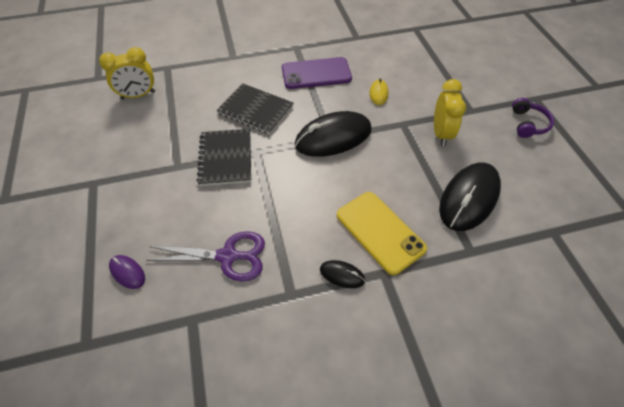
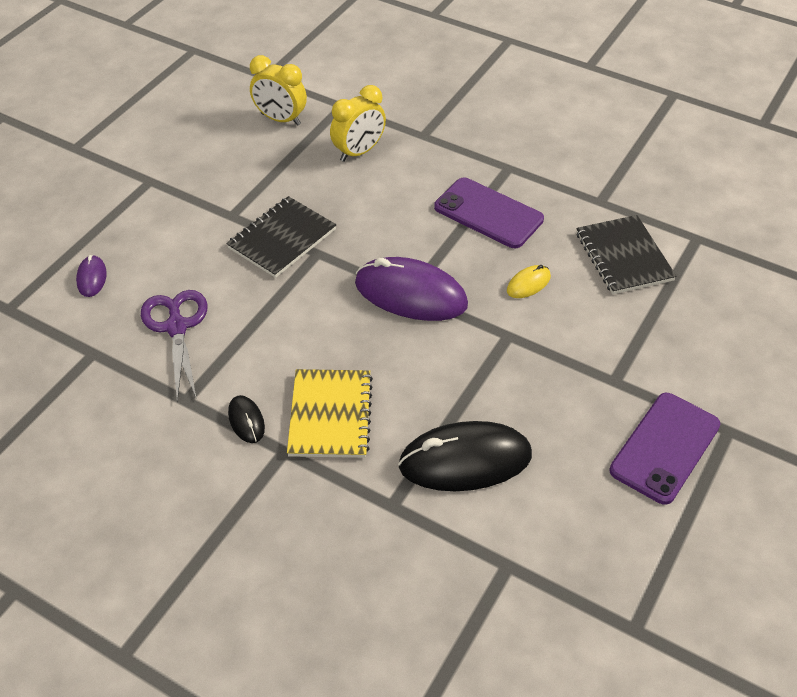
camera: 45 degrees right, 5 degrees down
(228, 256) = (177, 327): purple scissors -> purple scissors turned 150 degrees counterclockwise
(255, 110) = (371, 210): black notebook -> black notebook (623, 256)
(333, 137) = (410, 294): black mouse -> purple mouse
(380, 232) = (330, 415): yellow phone -> yellow notebook
(441, 133) = (536, 377): yellow clock -> yellow clock (359, 152)
(528, 124) = (665, 448): purple headphones -> purple phone

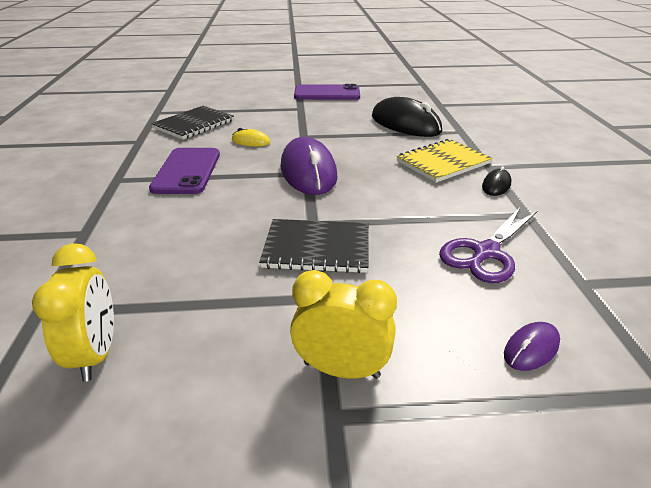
camera: 125 degrees left, 15 degrees down
(359, 152) = (139, 259): yellow clock -> yellow clock (341, 369)

